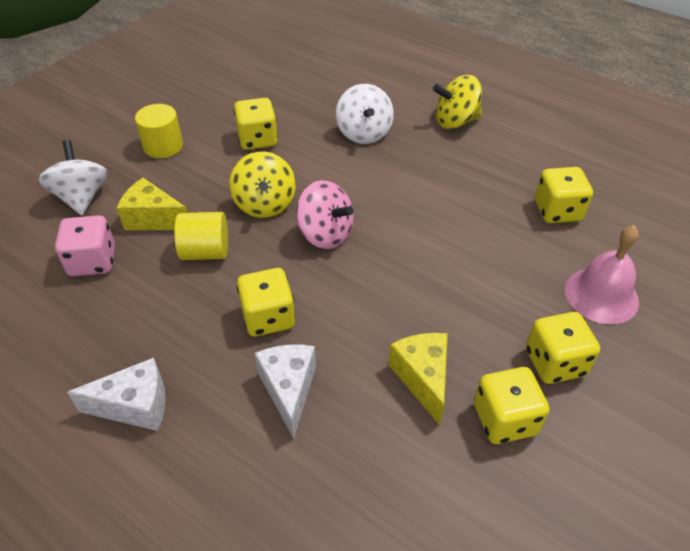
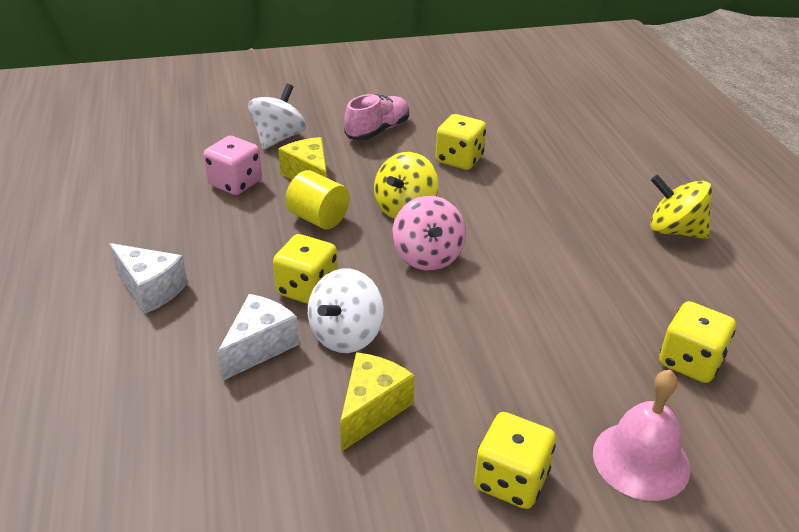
camera: 40 degrees right, 10 degrees down
(163, 146) = (377, 130): yellow cylinder -> pink shoe
(364, 133) = (563, 198): white spinning top -> white spinning top (346, 335)
(504, 419) = (402, 488): yellow dice -> none

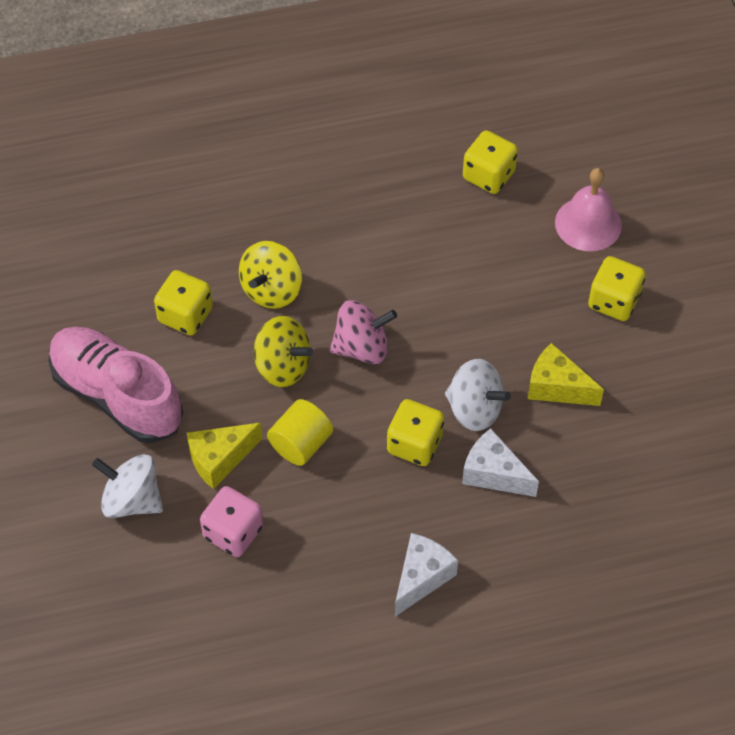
camera: 90 degrees left, 20 degrees up
(377, 130) = (117, 396): pink shoe -> pink shoe, size x1.65
(674, 231) = (316, 150): yellow spinning top -> yellow spinning top (271, 290)

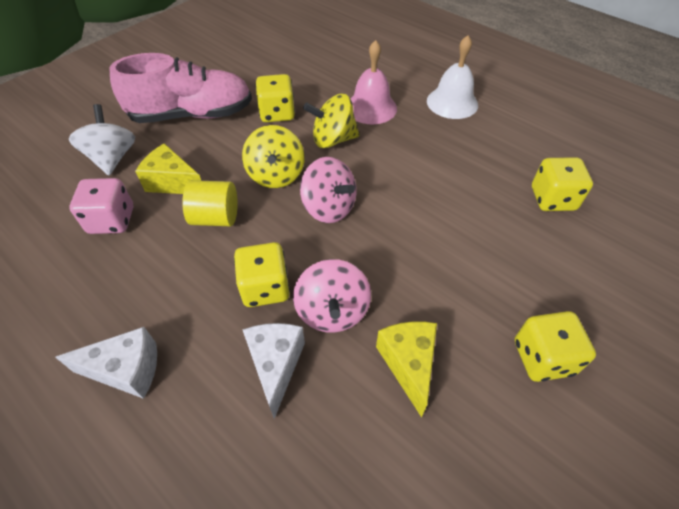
camera: 55 degrees right, 5 degrees down
(117, 396) = (192, 115): pink shoe -> pink shoe turned 75 degrees clockwise
(304, 153) = (452, 102): none -> white bell
(474, 409) = (332, 311): white spinning top -> pink spinning top
(588, 224) = (593, 288): pink bell -> pink bell (371, 107)

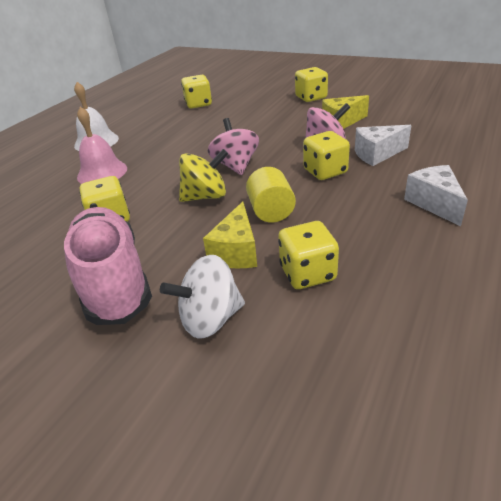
camera: 100 degrees left, 15 degrees down
(112, 220) = (307, 273): pink dice -> yellow dice
(329, 208) = (236, 165): pink spinning top -> pink spinning top turned 45 degrees counterclockwise
(333, 139) = (151, 180): yellow spinning top -> none

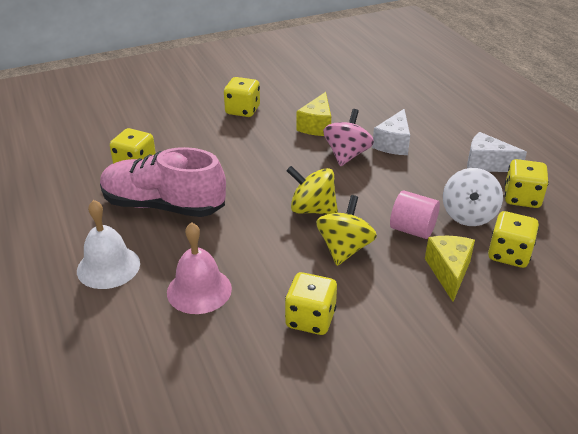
camera: 55 degrees left, 0 degrees up
(113, 280) = (417, 353): pink shoe -> pink shoe (164, 206)
(210, 319) = (517, 321): white spinning top -> white spinning top (468, 215)
(236, 165) = (312, 209): pink spinning top -> yellow spinning top
(236, 252) = (449, 272): yellow cheese -> yellow cheese turned 135 degrees counterclockwise
(271, 211) = (412, 229): yellow cylinder -> pink cylinder
(325, 171) = (386, 177): yellow dice -> yellow dice (522, 198)

